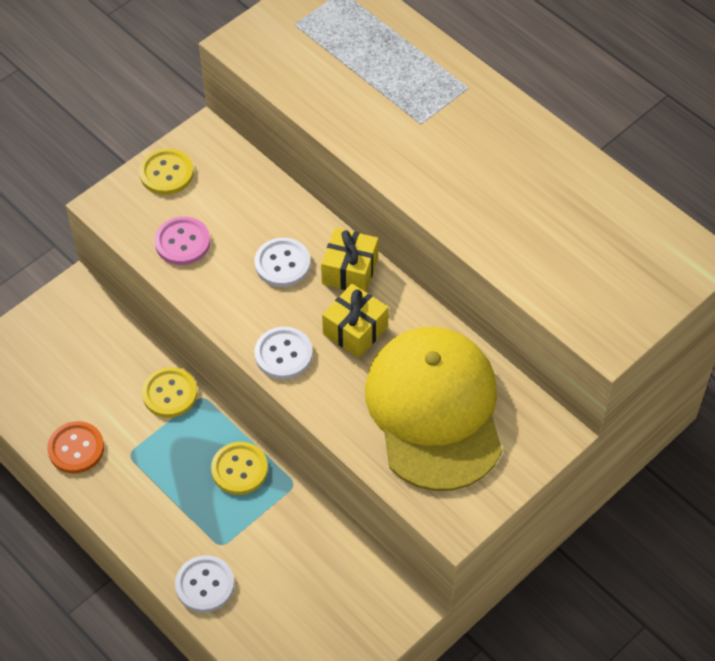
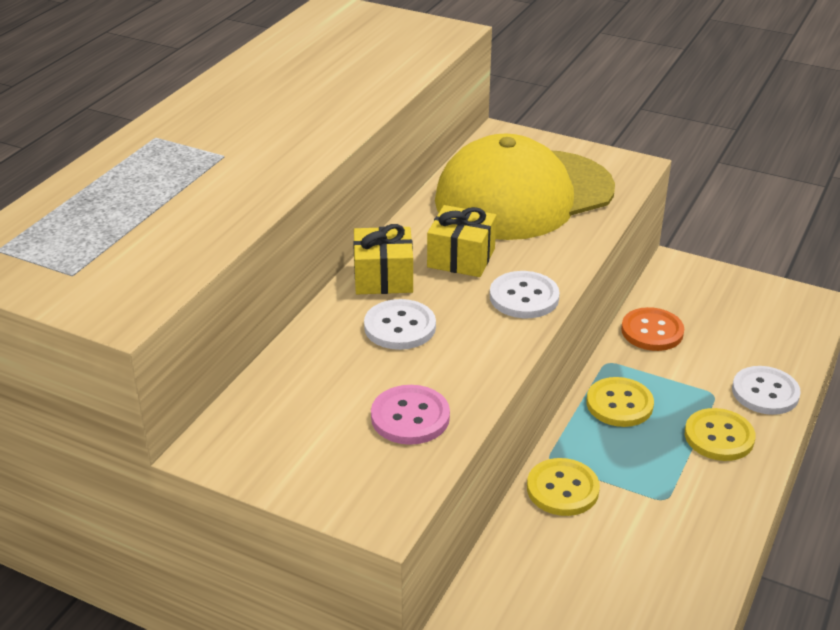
camera: 110 degrees left, 20 degrees down
(76, 448) = (693, 551): orange button -> orange button (652, 331)
(166, 173) = (297, 467): yellow button -> yellow button (719, 437)

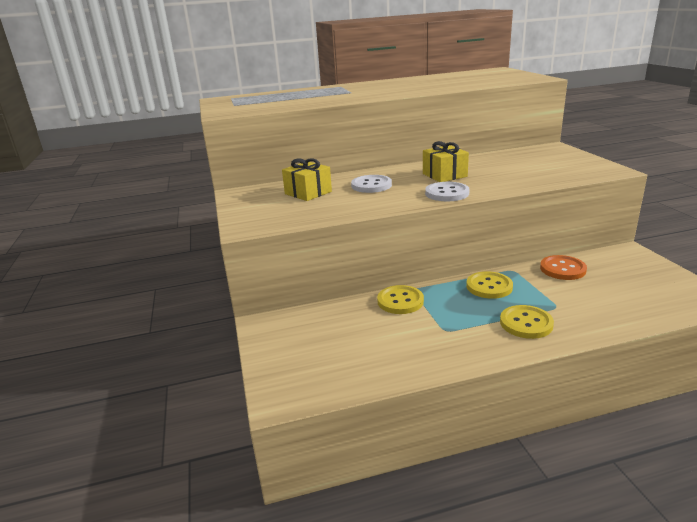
camera: 50 degrees right, 10 degrees down
(383, 277) = (397, 171): yellow gift -> yellow gift (308, 193)
(410, 417) = (316, 209): pink button -> none
(524, 195) = (522, 166): yellow cap -> none
(765, 392) = (595, 320): white button -> none

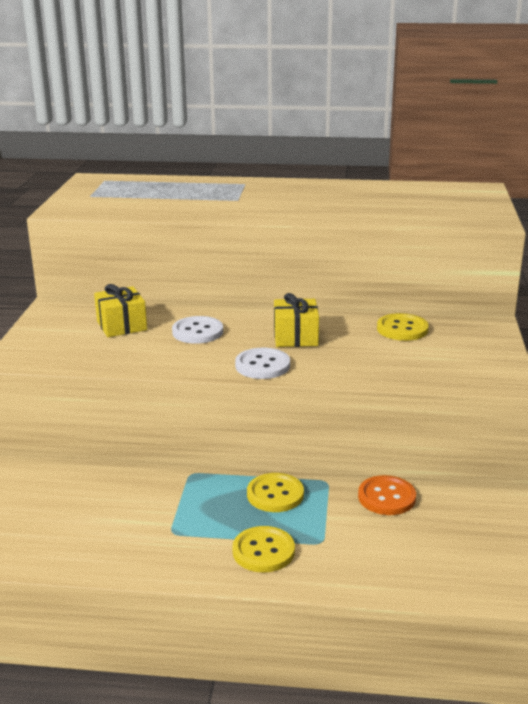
camera: 20 degrees right, 0 degrees up
(400, 301) = (162, 484): yellow button -> yellow button (402, 329)

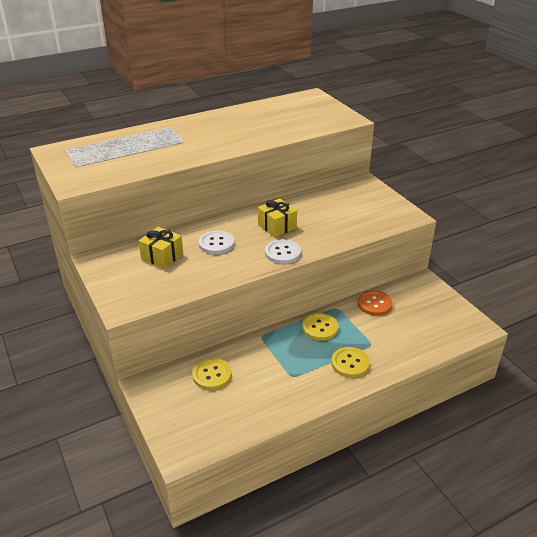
camera: 35 degrees left, 10 degrees up
(402, 329) = (326, 201): yellow button -> yellow button (212, 375)

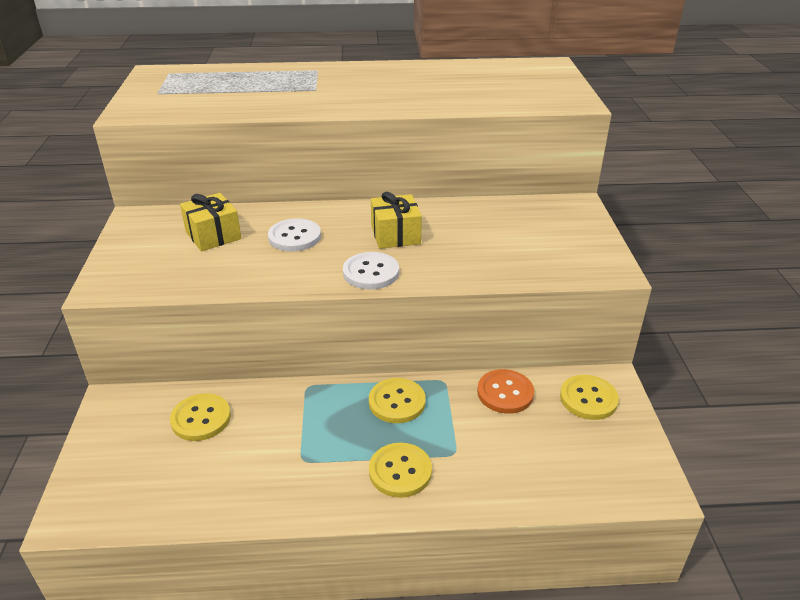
camera: 25 degrees right, 0 degrees up
(419, 293) = (588, 399): none -> yellow button

